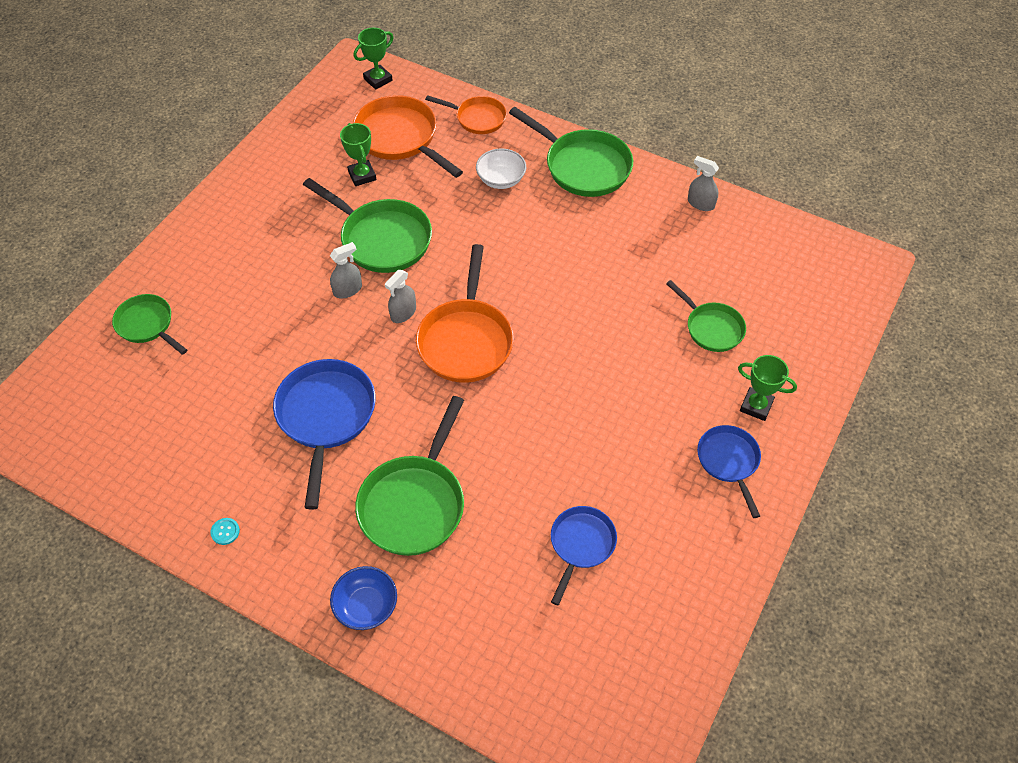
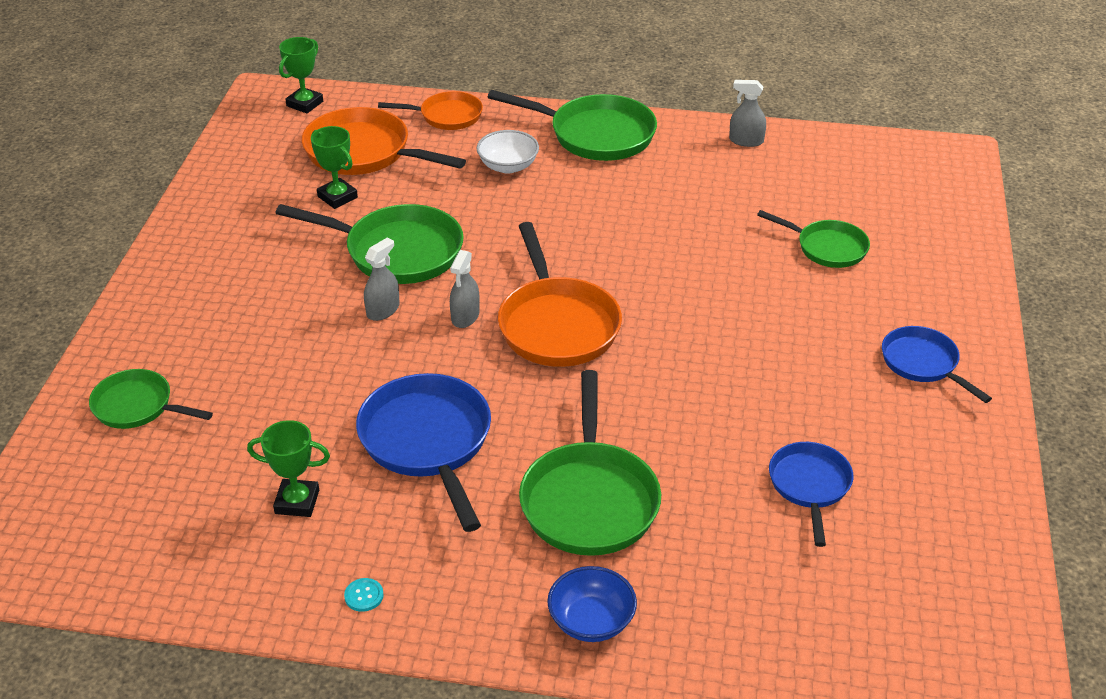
camera: 20 degrees left, 15 degrees down
(756, 406) = (919, 306): green trophy -> green trophy (297, 502)

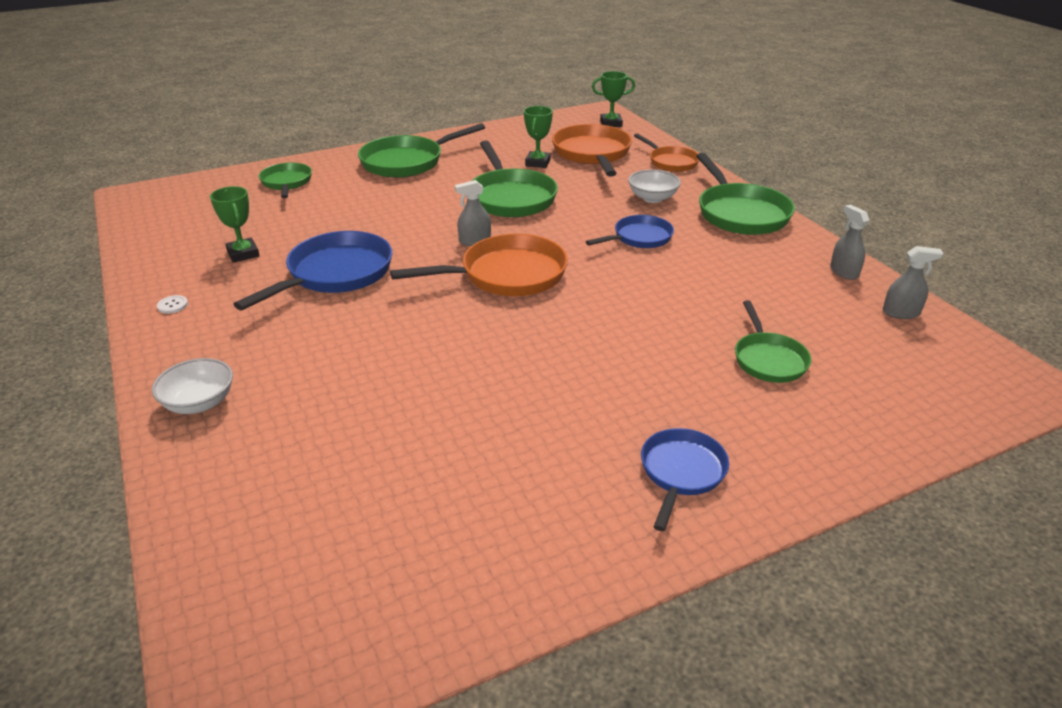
camera: 55 degrees right, 5 degrees down
(364, 596) = (172, 305): turquoise button -> white button
(383, 310) = (448, 214): grey spray bottle -> grey spray bottle (901, 313)
(557, 325) = (507, 275): orange pan -> orange pan turned 150 degrees counterclockwise
(589, 499) = (330, 355): green pan -> green pan (407, 162)
(591, 621) = (199, 403): blue bowl -> white bowl
(810, 486) = (440, 460): blue pan -> blue pan (639, 238)

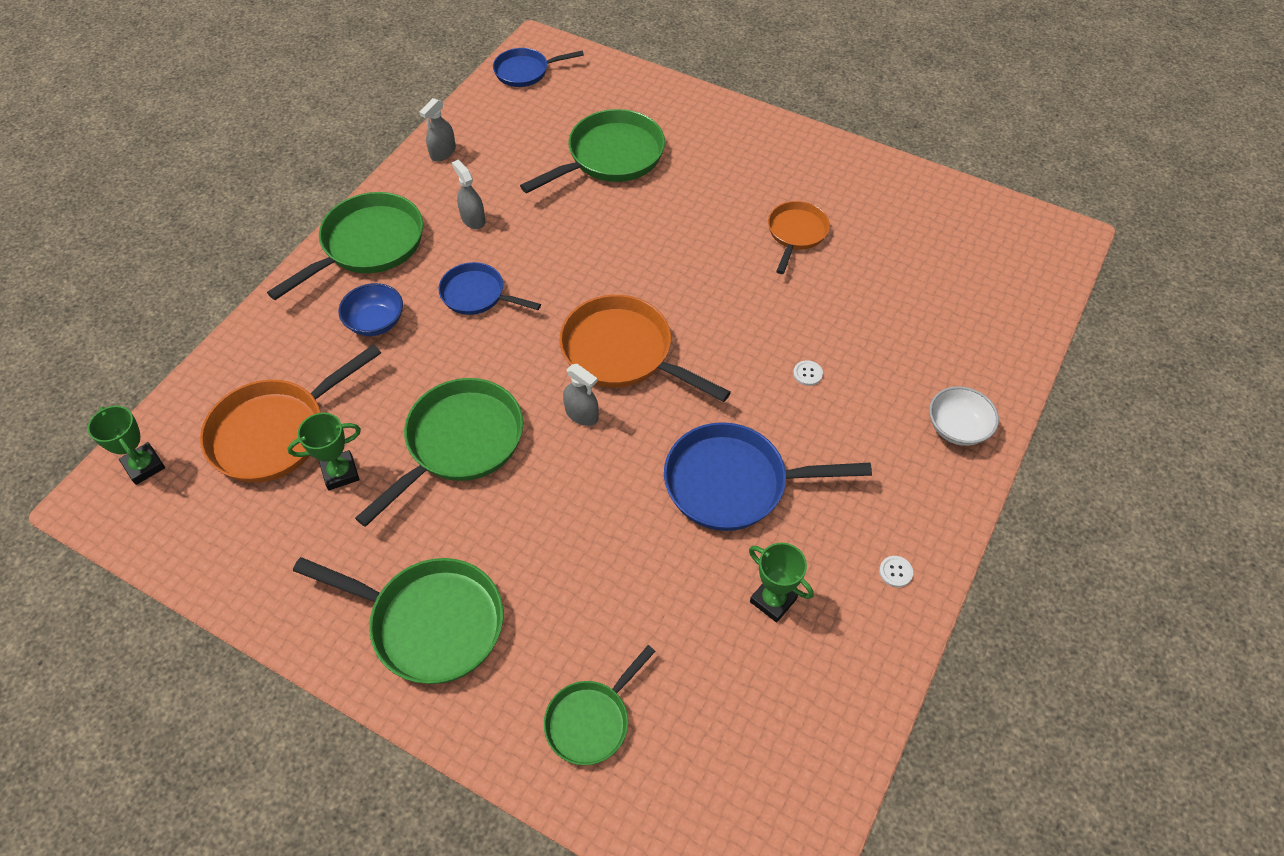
camera: 125 degrees left, 20 degrees up
(243, 254) = (773, 600): green trophy -> green trophy turned 75 degrees counterclockwise
(367, 350) = (807, 374): none -> white button
(652, 198) = (375, 322): white bowl -> blue bowl
(671, 162) = (258, 347): orange pan -> orange pan (796, 233)
(681, 472) = (763, 157): blue pan -> blue pan (525, 71)
(768, 359) = (610, 157): green pan -> green pan, size x1.65
(901, 313) = (487, 112): grey spray bottle -> grey spray bottle (473, 219)

